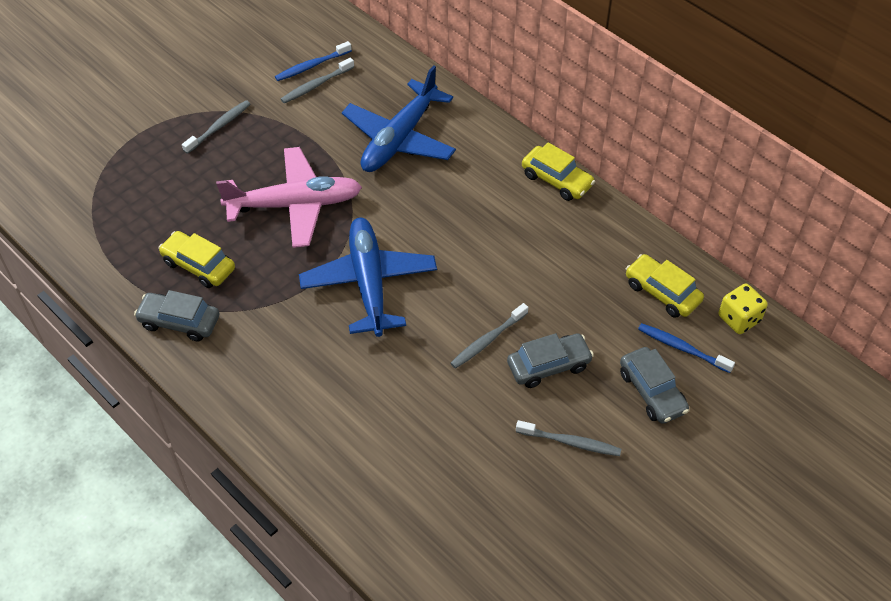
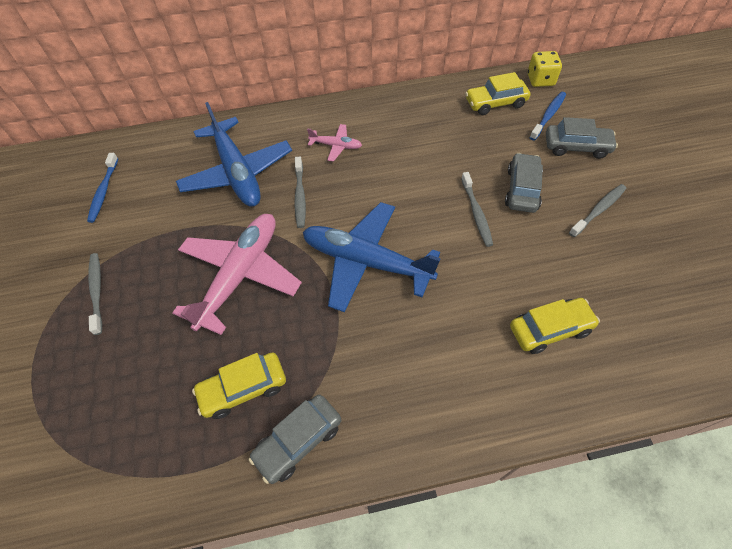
camera: 55 degrees left, 5 degrees up
(316, 85) = (127, 198): grey toothbrush -> grey toothbrush (300, 196)
(489, 191) = (336, 146): none -> pink plane
(557, 180) = (358, 107): yellow car -> yellow car (550, 329)
(682, 348) = (548, 116): blue toothbrush -> blue toothbrush turned 150 degrees clockwise

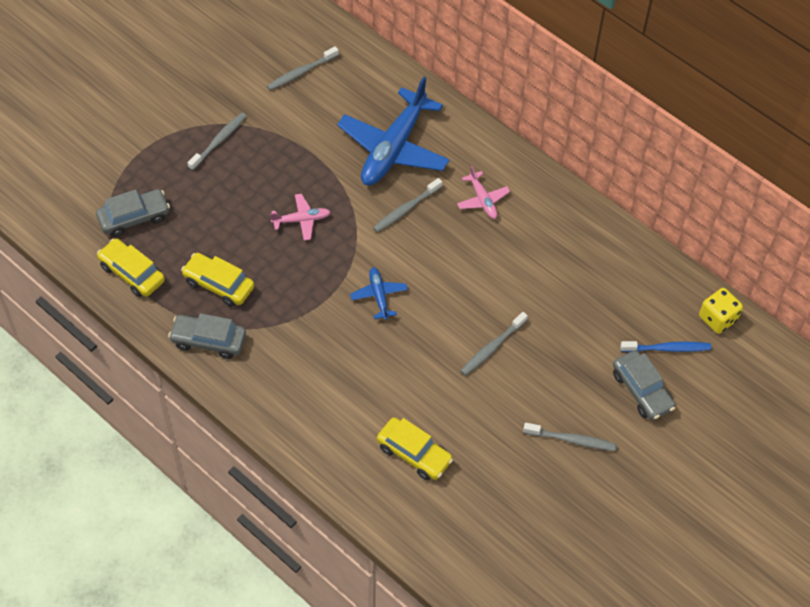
camera: 50 degrees right, 0 degrees up
(104, 191) = (301, 72): blue toothbrush -> grey toothbrush
(240, 275) = (301, 220): pink plane -> pink plane, size x0.46
(366, 262) = (379, 296): blue plane -> blue plane, size x0.46
(495, 103) = (647, 295): yellow car -> yellow car (132, 273)
(522, 189) = (548, 370): grey car -> grey car (134, 217)

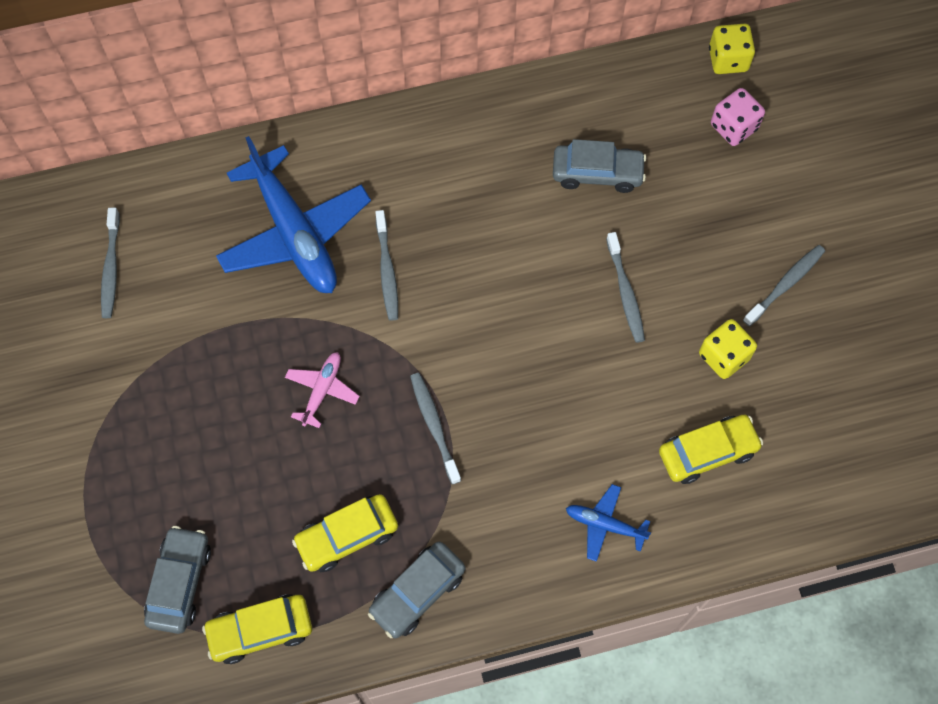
camera: 55 degrees left, 10 degrees up
(219, 141) = (140, 418): grey toothbrush -> grey toothbrush (434, 426)
(379, 296) = (482, 368): blue plane -> blue plane (604, 524)
(482, 200) = (430, 185): pink plane -> none
(489, 429) = (723, 356): none -> yellow dice
(642, 390) = (768, 182): grey car -> grey car (597, 173)
(667, 348) = (733, 127): blue toothbrush -> pink dice

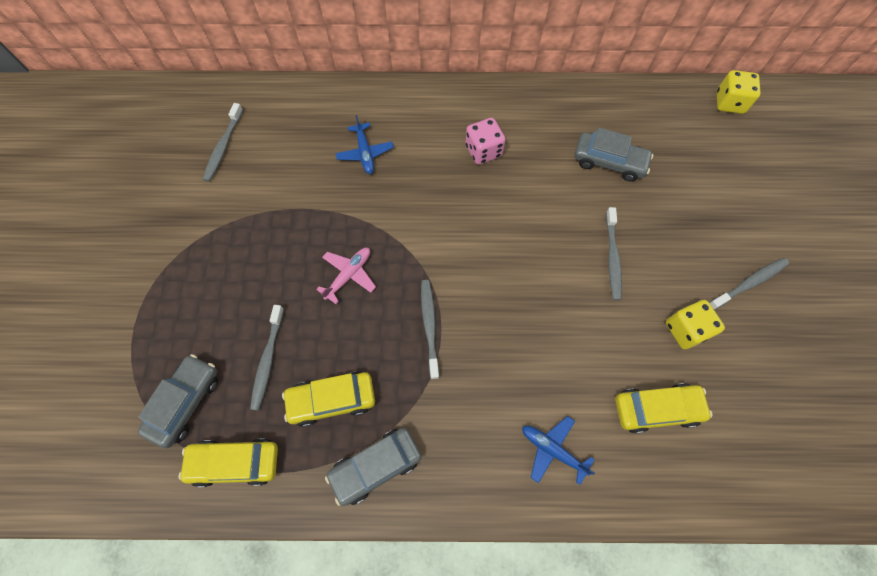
camera: 15 degrees right, 0 degrees up
(294, 233) = (365, 153): blue plane -> blue plane, size x0.46
(387, 270) = (426, 196): grey toothbrush -> grey toothbrush (268, 360)
(733, 127) = (725, 152): pink dice -> pink dice (483, 151)

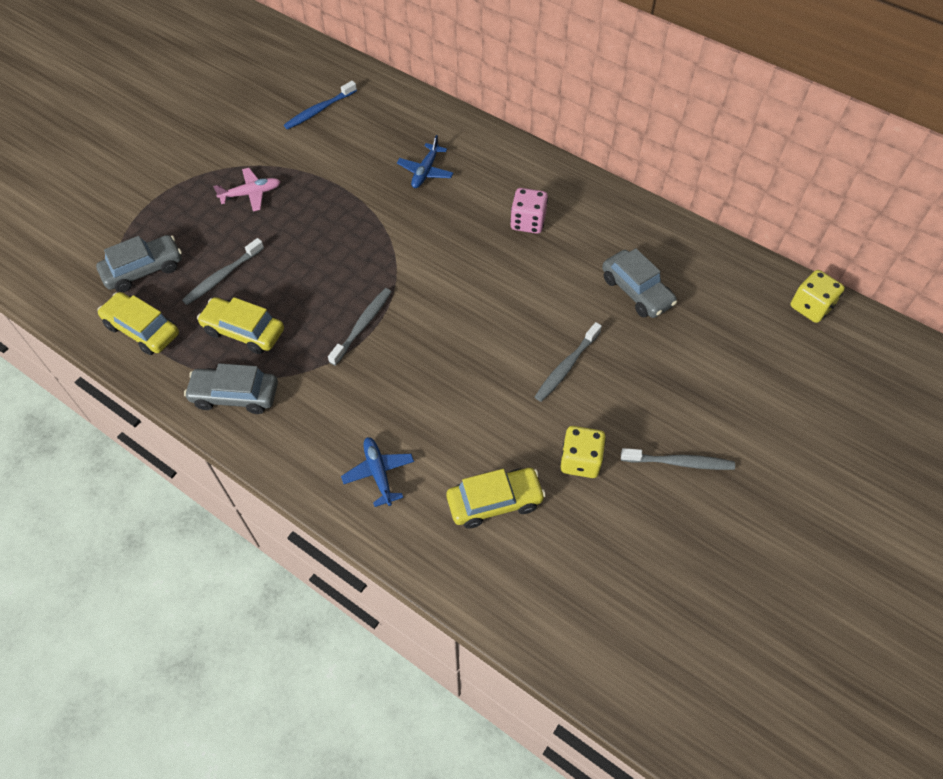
camera: 35 degrees right, 10 degrees down
(223, 147) = (319, 110): grey toothbrush -> blue toothbrush
(349, 275) = (333, 253): pink plane -> pink plane (251, 194)
(656, 409) = (494, 502): yellow car -> yellow car turned 45 degrees counterclockwise

